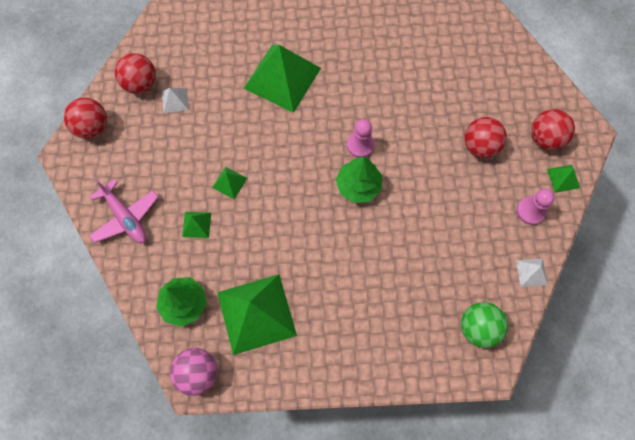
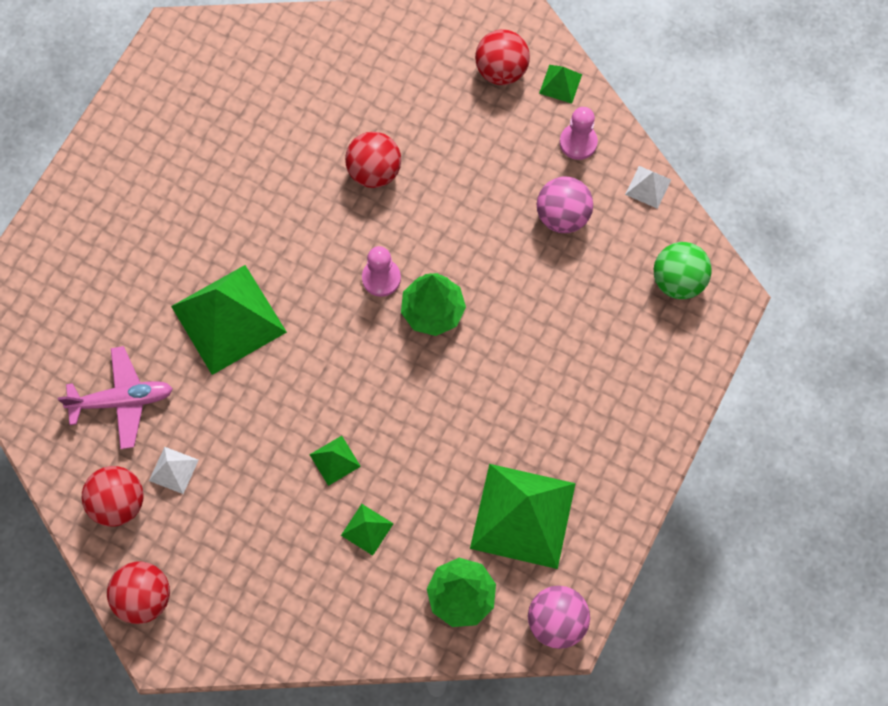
camera: 60 degrees left, 0 degrees up
(125, 217) = (303, 614): pink plane -> pink plane (122, 400)
(473, 229) = (562, 216): none -> pink ball
(480, 146) = (467, 146): red ball -> red ball (374, 172)

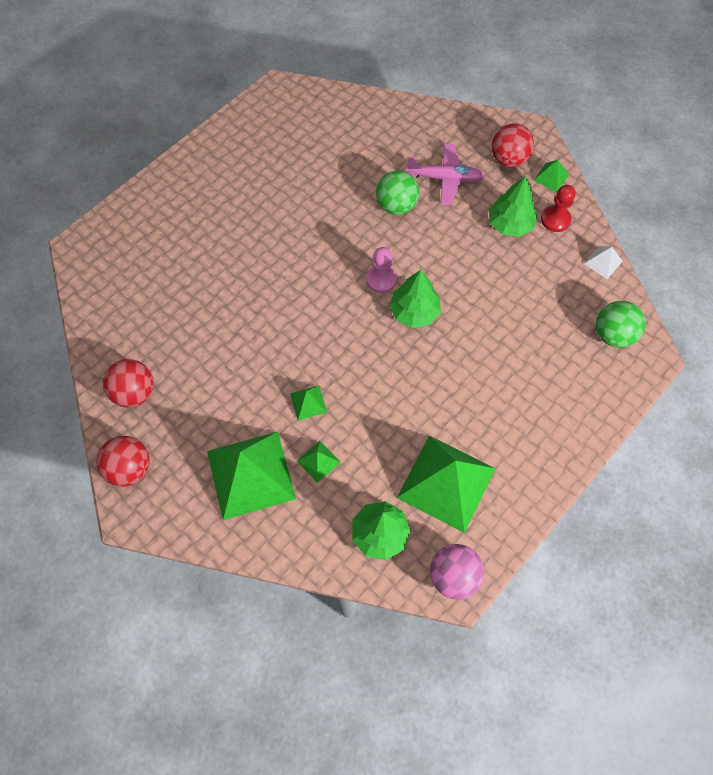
camera: 15 degrees right, 5 degrees down
(122, 400) = (162, 320): pink plane -> pink plane (444, 179)
(173, 470) = (183, 379): white pyramid -> none
(228, 319) = (259, 281): green pyramid -> green pyramid (251, 474)
(374, 172) = (396, 206): red ball -> green ball
(523, 163) = (510, 224): none -> green tree
(562, 216) = (531, 268): pink ball -> none
(578, 142) = (555, 219): pink pawn -> red pawn

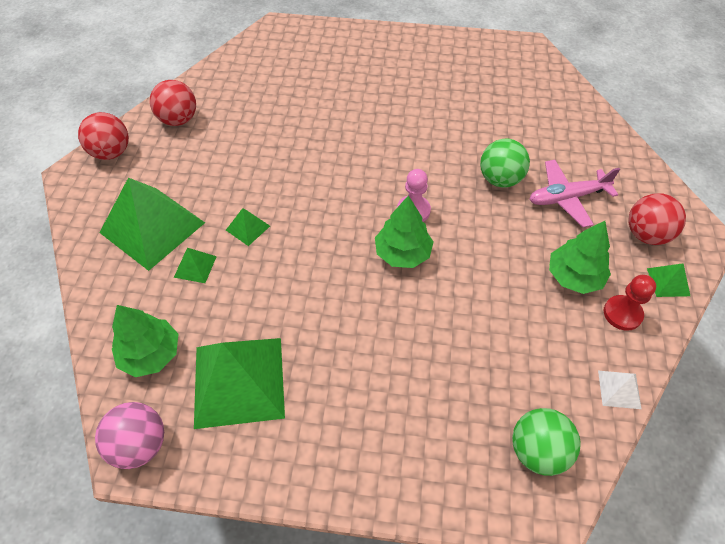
camera: 55 degrees right, 10 degrees down
(444, 179) = (567, 197): pink plane -> pink plane turned 105 degrees clockwise

